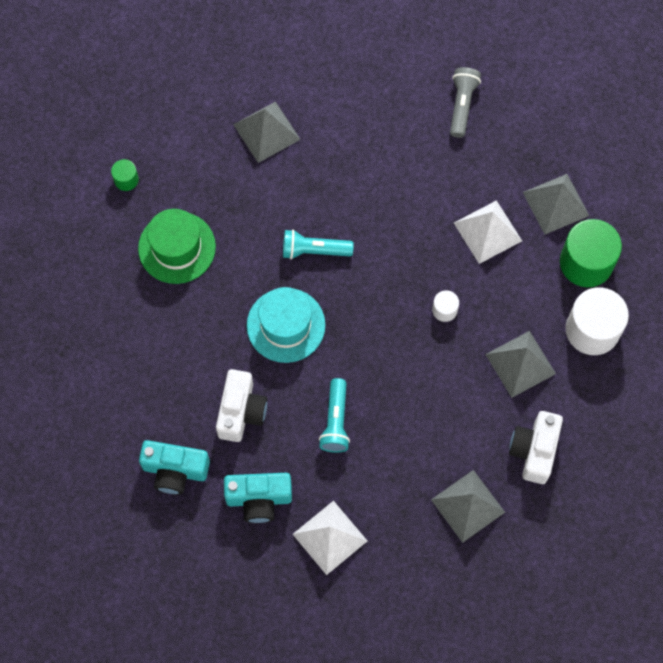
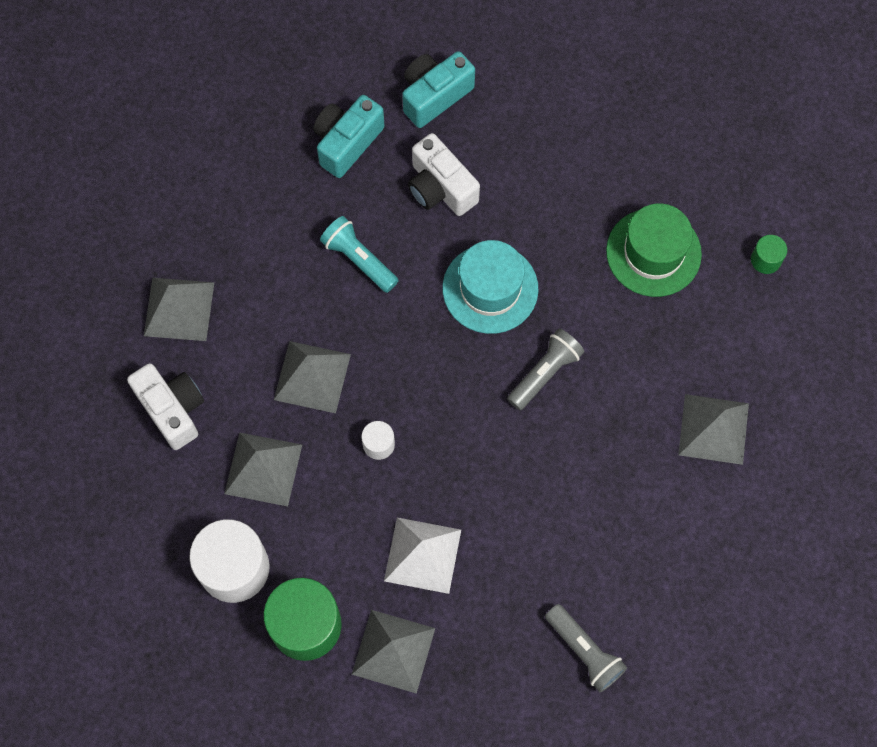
camera: 130 degrees right, 0 degrees up
(314, 250) = (545, 373): turquoise flashlight -> grey flashlight
(329, 537) = (260, 173): white pyramid -> none
(438, 384) = (312, 376): none -> grey pyramid

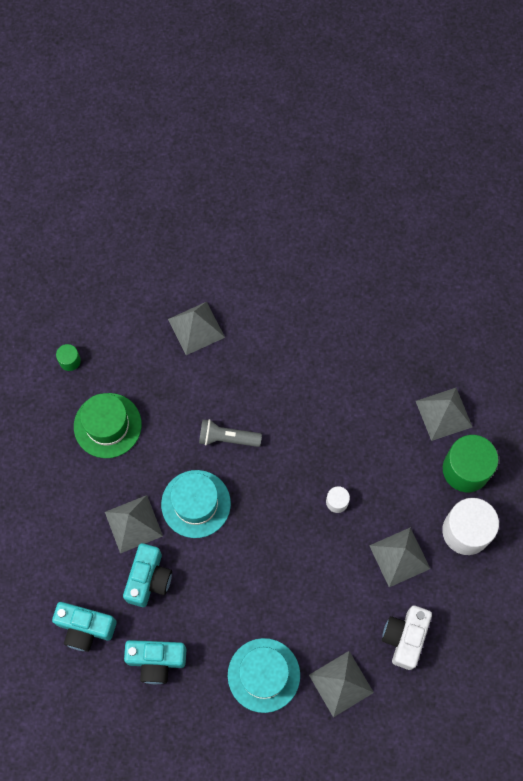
camera: 125 degrees left, 0 degrees up
(249, 237) = (263, 675): none -> turquoise hat
(312, 376) = (324, 569): grey pyramid -> grey pyramid (133, 524)
(358, 259) = (231, 595): turquoise flashlight -> none
(422, 555) = (381, 434): white pyramid -> none
(440, 188) = (149, 579): white camera -> turquoise camera
(584, 651) = (369, 318): grey flashlight -> none

